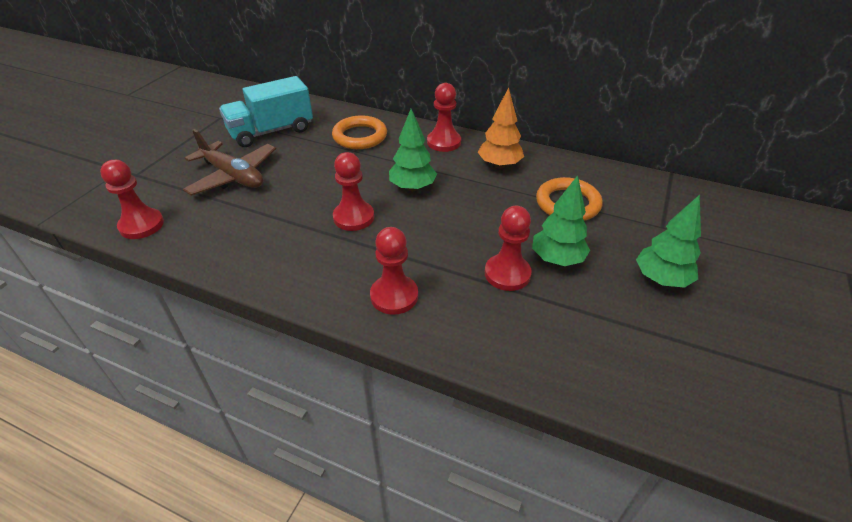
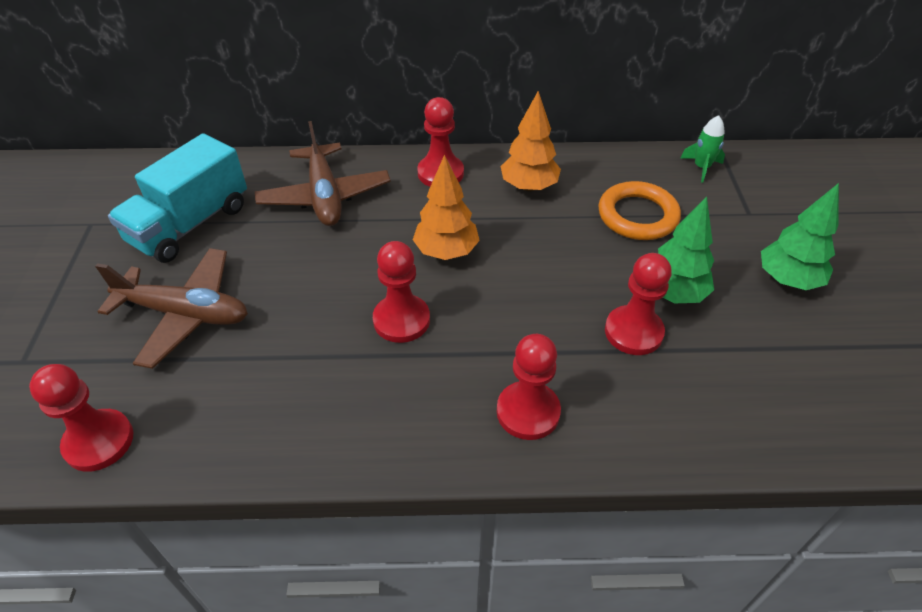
camera: 25 degrees left, 5 degrees up
(360, 136) = (325, 196): orange ring -> brown plane
(412, 187) = (446, 251): green tree -> orange tree
(644, 187) = (701, 167): none -> green rocket

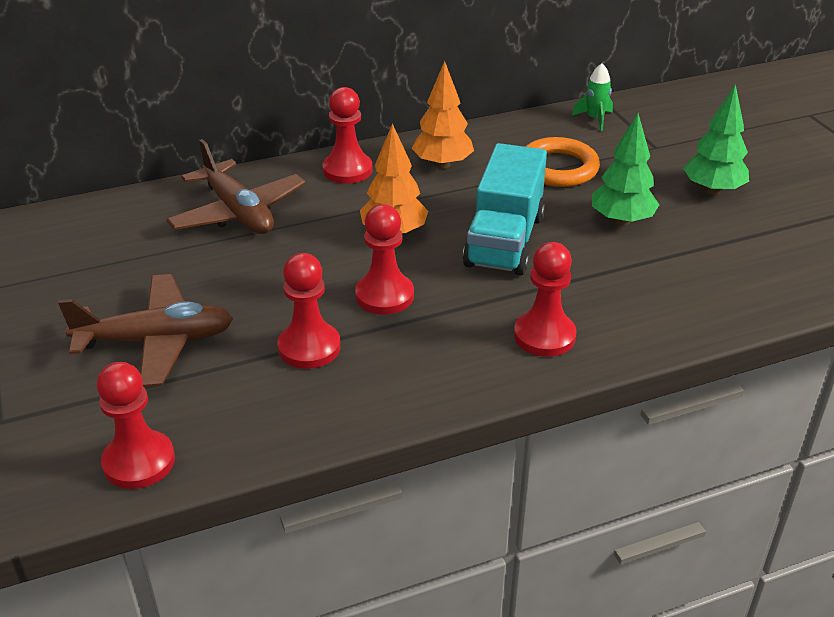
camera: 20 degrees left, 10 degrees down
(190, 224) = (105, 266): turquoise truck -> turquoise truck (504, 240)
(633, 332) = (603, 257): red pawn -> red pawn (309, 347)

